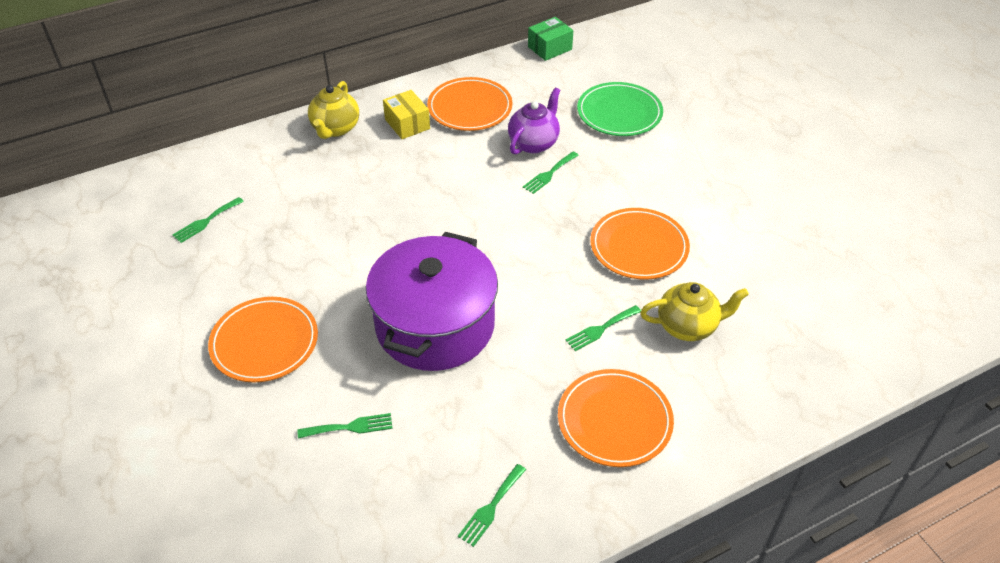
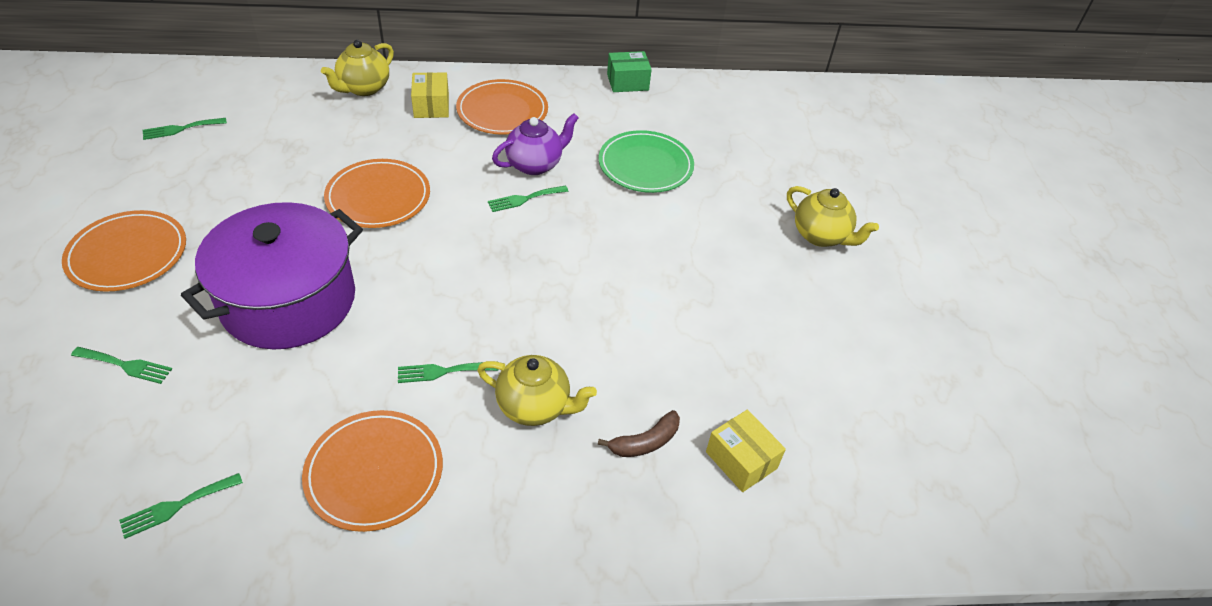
camera: 20 degrees right, 0 degrees up
(639, 247) = (553, 304): orange plate -> orange plate (378, 197)
(783, 319) = (645, 442): none -> brown banana
(788, 121) = (821, 236): none -> yellow teapot
(854, 304) = (741, 460): none -> yellow box

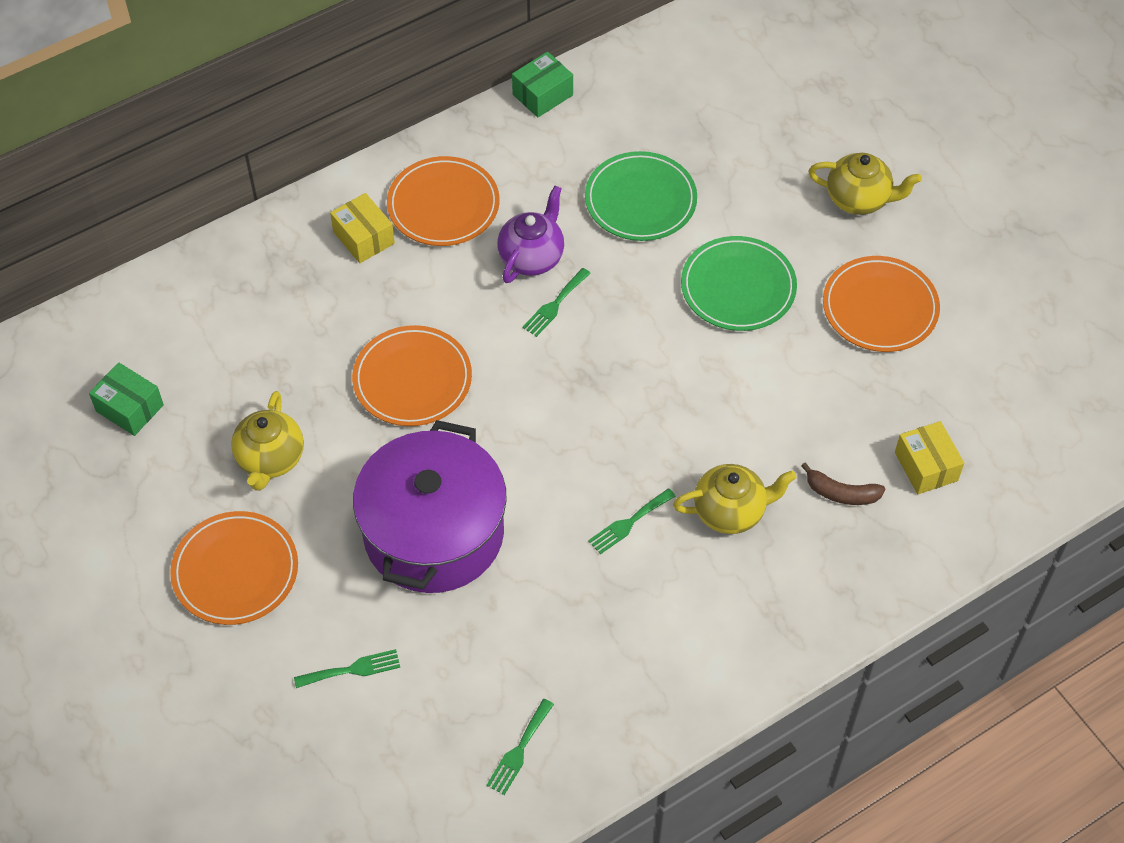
camera: 25 degrees left, 10 degrees up
(180, 129) = (129, 408): green fork -> green box
(363, 88) = (270, 252): yellow teapot -> yellow teapot (270, 460)
(374, 472) = (649, 638): orange plate -> orange plate (880, 308)
(645, 442) = (841, 493): brown banana -> brown banana turned 75 degrees clockwise
(676, 250) = (738, 287): none -> green plate
(741, 460) = (926, 466): yellow box -> yellow box turned 45 degrees clockwise

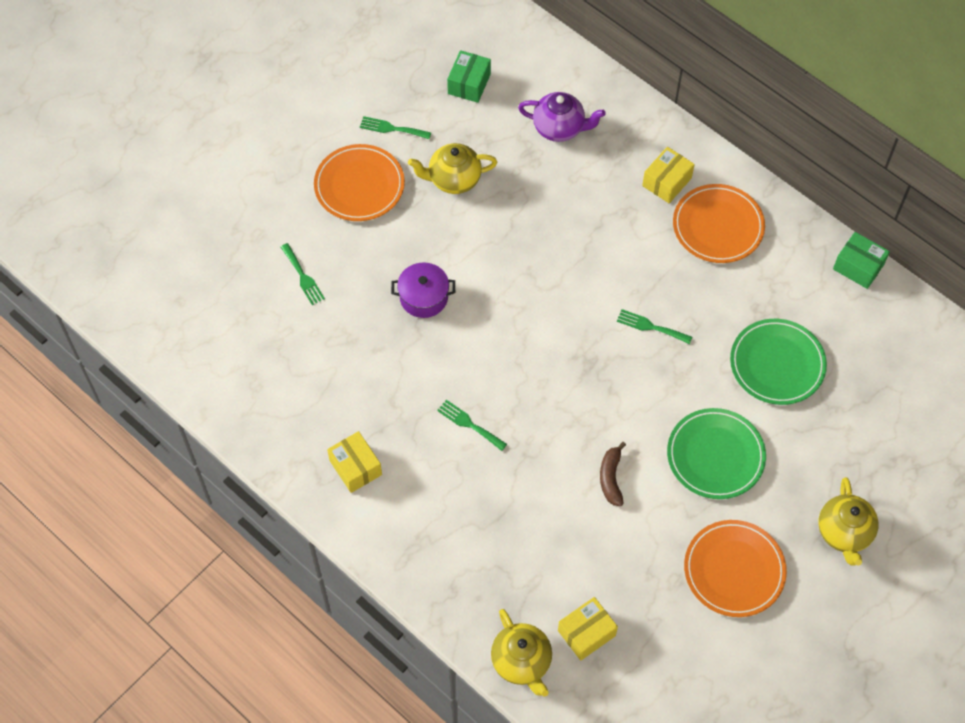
camera: 75 degrees right, 5 degrees up
(412, 379) = (549, 249): orange plate -> none
(434, 533) = (424, 297): purple pot -> purple pot, size x0.46
(519, 750) = (267, 395): green fork -> green fork (392, 128)
(532, 257) = (690, 299): purple teapot -> purple teapot (560, 128)
(654, 664) = (355, 467): none -> yellow box
(730, 511) = (500, 493): yellow teapot -> yellow teapot (522, 662)
(841, 493) = (541, 572): brown banana -> brown banana (611, 478)

